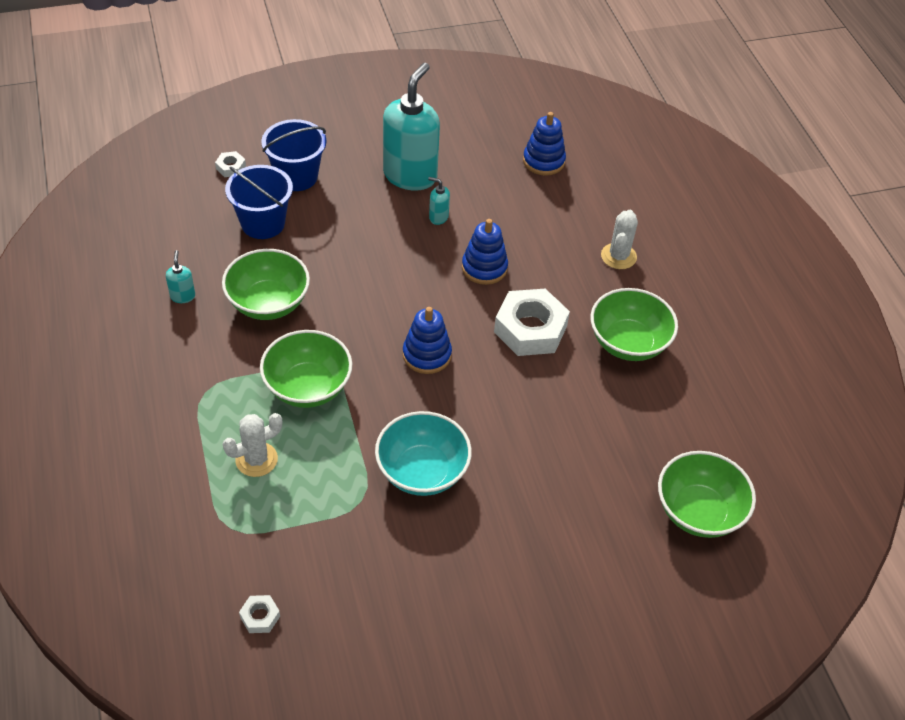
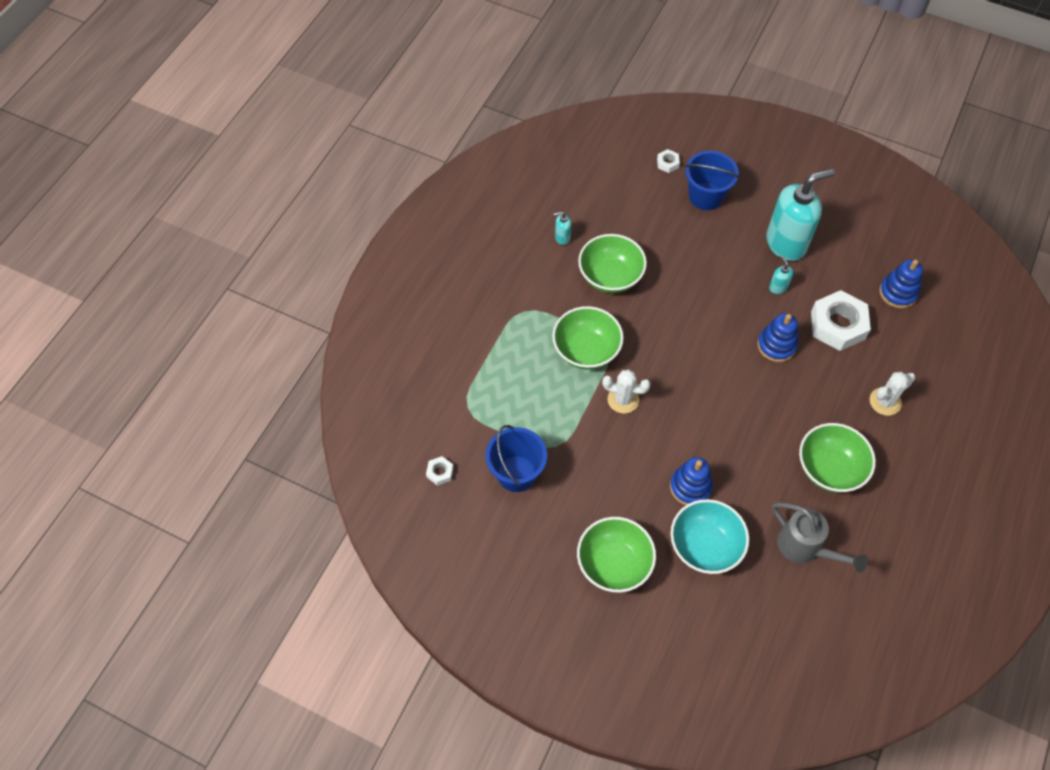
camera: 45 degrees right, 10 degrees up
(183, 296) = (562, 237): turquoise soap dispenser -> turquoise soap dispenser turned 135 degrees counterclockwise
(256, 459) = (517, 376): white cactus -> white cactus (623, 399)
(263, 223) = (654, 217): blue bucket -> blue bucket (516, 473)
(422, 471) = (608, 455): turquoise bowl -> turquoise bowl (705, 546)
(427, 355) = (680, 381): blue stacking toy -> blue stacking toy (690, 487)
(530, 329) = (767, 411): white nut -> white nut (837, 325)
(672, 425) = (804, 547): none -> grey watering can
(698, 512) = (764, 617): green bowl -> green bowl (614, 564)

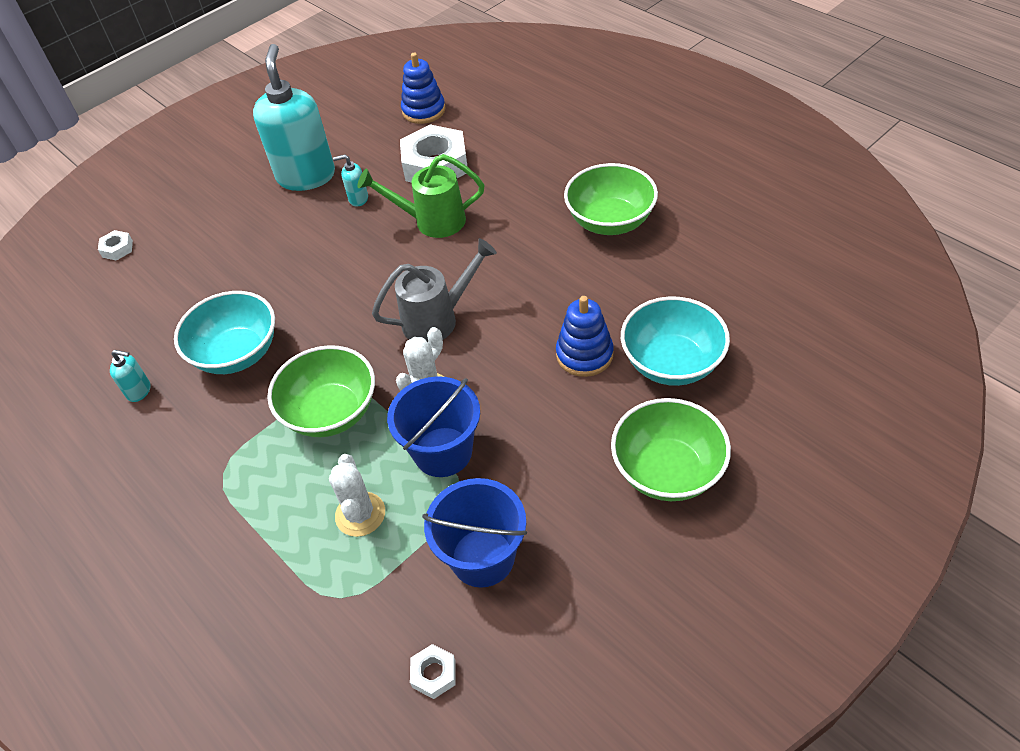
camera: 65 degrees left, 10 degrees down
(562, 237) = (139, 391): turquoise soap dispenser -> turquoise soap dispenser turned 90 degrees counterclockwise
(610, 277) = (237, 353): green bowl -> turquoise bowl
(706, 196) = (192, 227): blue bucket -> blue bucket (443, 452)
(776, 345) = (432, 221): blue stacking toy -> green watering can
(804, 547) = (702, 270): grey watering can -> grey watering can (437, 319)
(885, 402) = (547, 156): white cactus -> white cactus (360, 514)

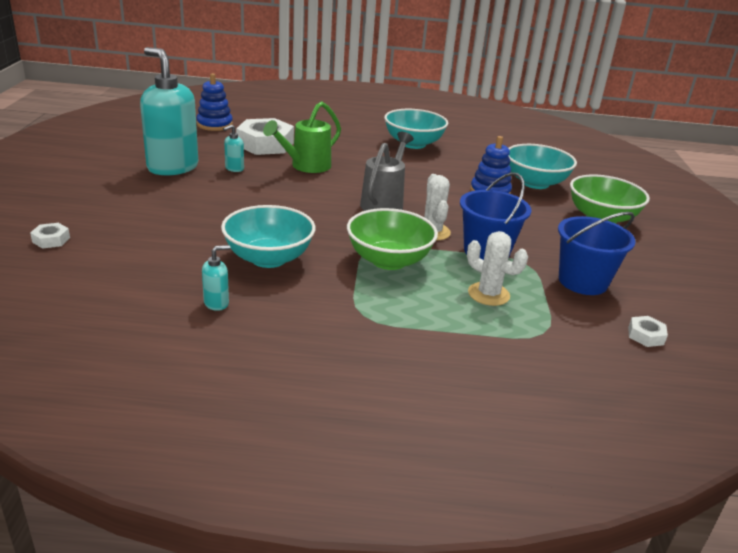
camera: 50 degrees left, 20 degrees down
(610, 221) = (413, 144): green bowl -> turquoise bowl

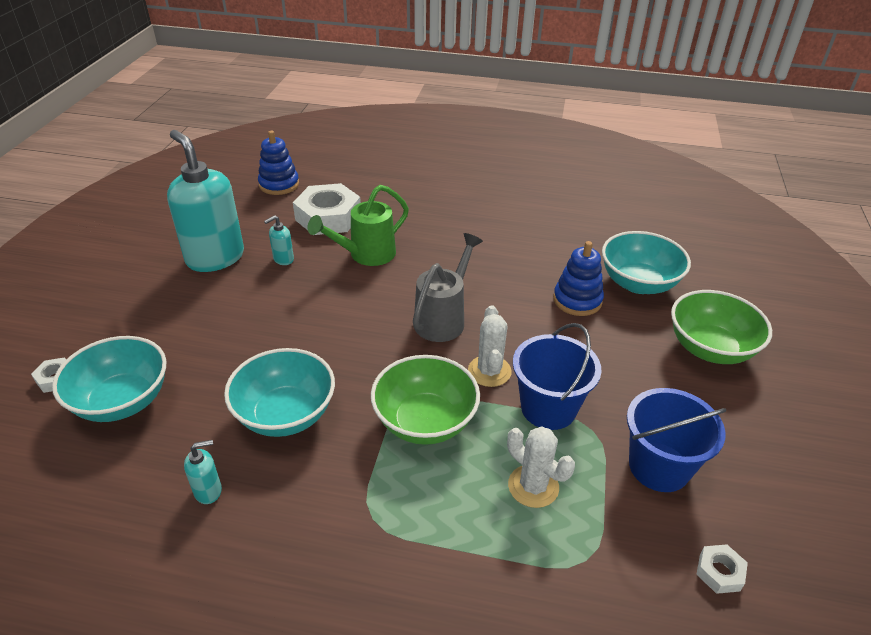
camera: 10 degrees right, 10 degrees up
(413, 144) = (503, 214): turquoise bowl -> turquoise bowl (122, 401)

